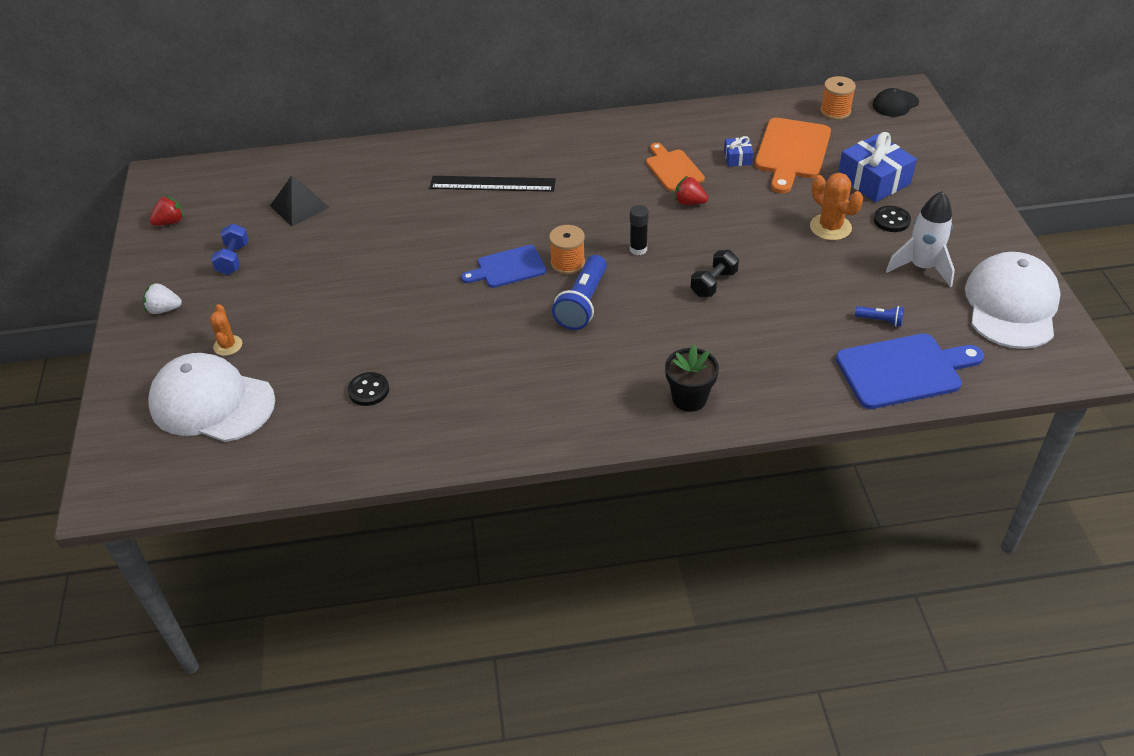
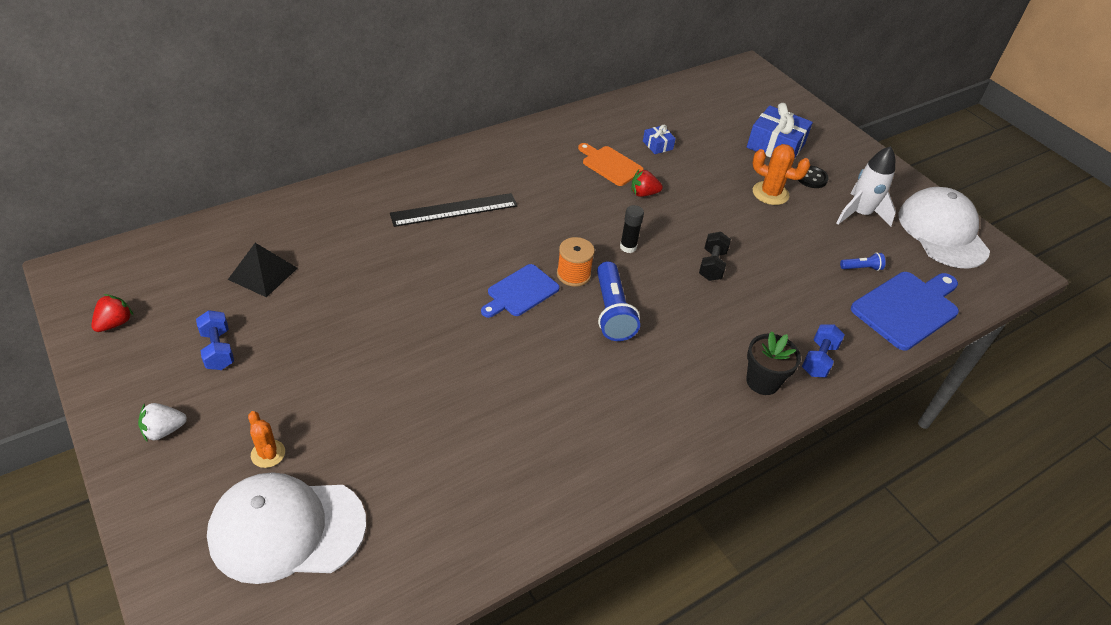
camera: 30 degrees left, 0 degrees up
(368, 390) = (458, 461): black button -> none
(763, 394) = (818, 359): none -> blue dumbbell
(792, 152) = (697, 132): orange cutting board -> none
(835, 111) = (708, 91): orange spool -> none
(895, 104) = (748, 78): black cap -> none

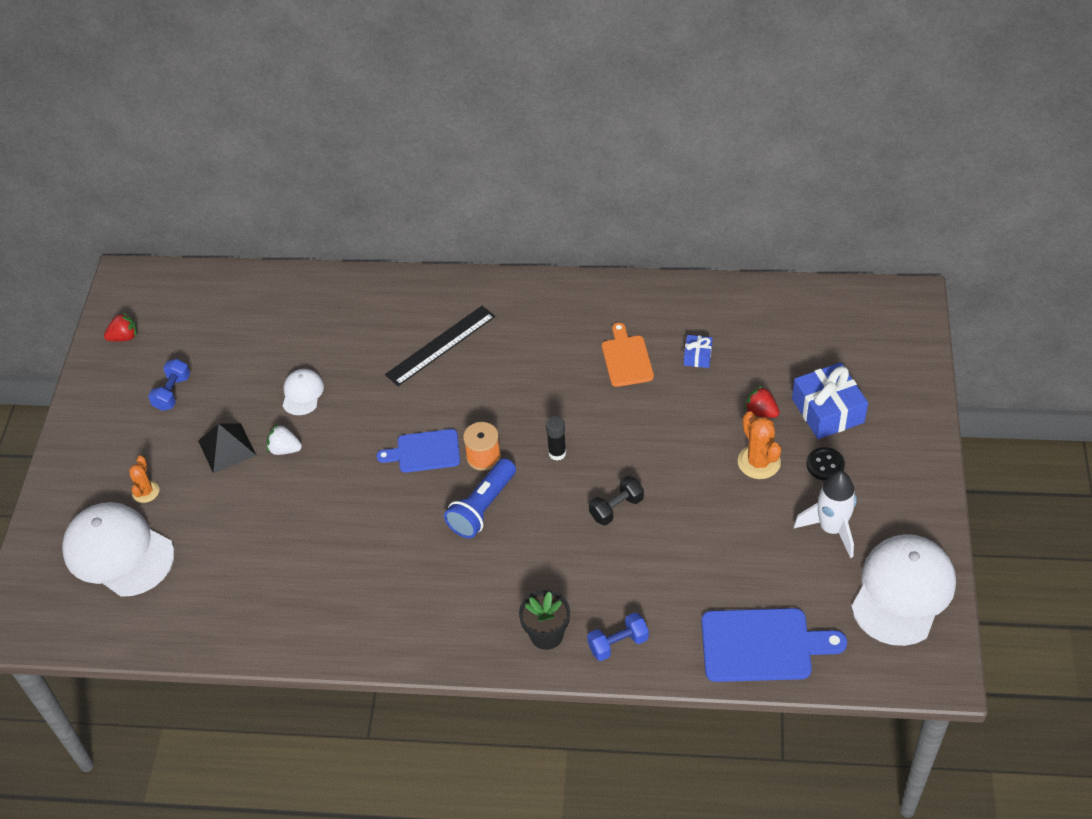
camera: 45 degrees right, 5 degrees up
(164, 430) = (98, 439): white strawberry -> white strawberry (285, 449)
(263, 273) = (248, 340): black pyramid -> black pyramid (227, 448)
(361, 294) = (302, 393): none -> white cap
(454, 210) = (440, 345): black ruler -> black ruler turned 60 degrees counterclockwise
(643, 193) = (628, 404): red strawberry -> red strawberry (761, 412)
(861, 268) = (763, 584): blue flashlight -> none

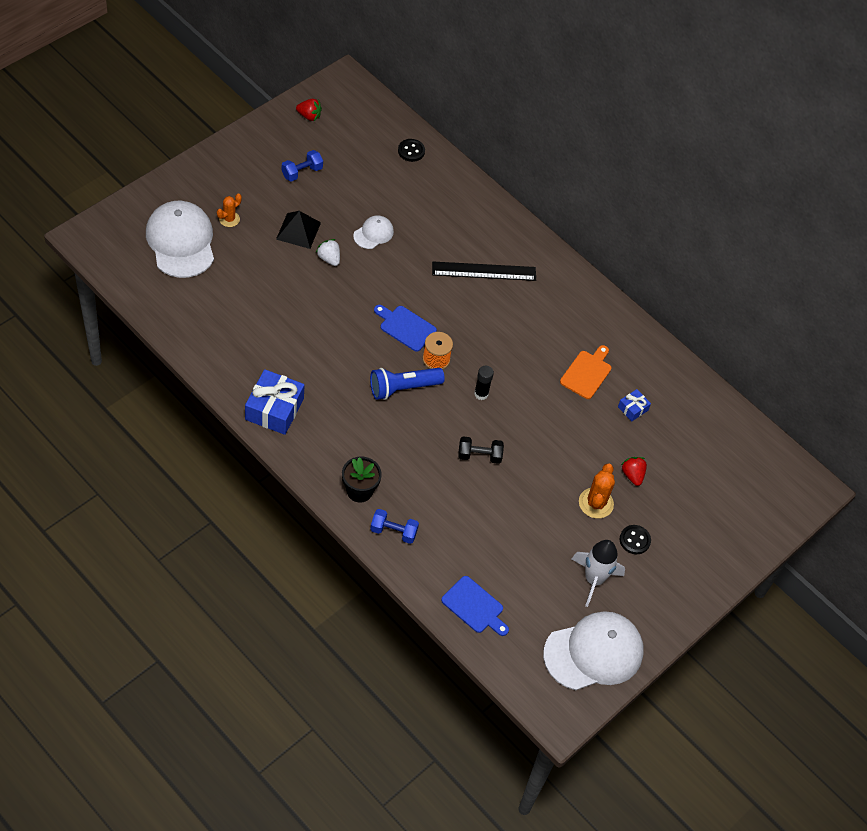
camera: 30 degrees right, 5 degrees up
(258, 294) = (411, 151): none -> black button
(762, 645) = (474, 606): blue cutting board -> blue cutting board, size x0.64
(828, 410) = (675, 510): blue gift -> blue gift (274, 409)

